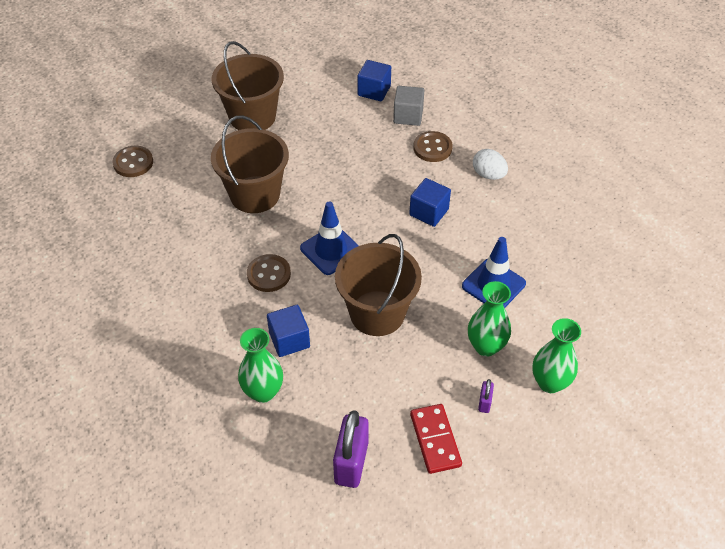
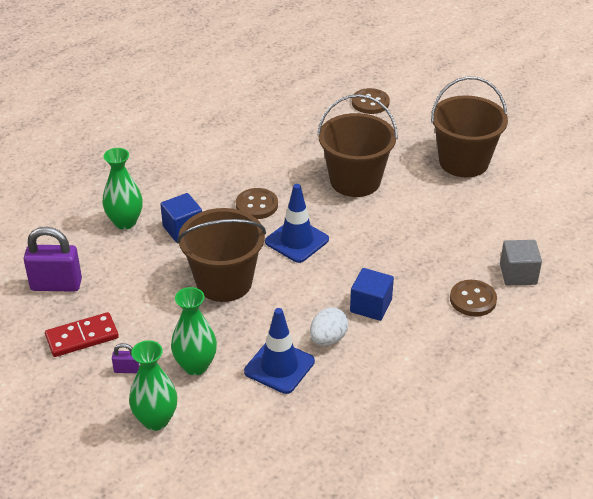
camera: 80 degrees right, 10 degrees down
(374, 91) = (547, 242): blue cube -> none
(488, 175) = (447, 351): white egg -> white egg (328, 339)

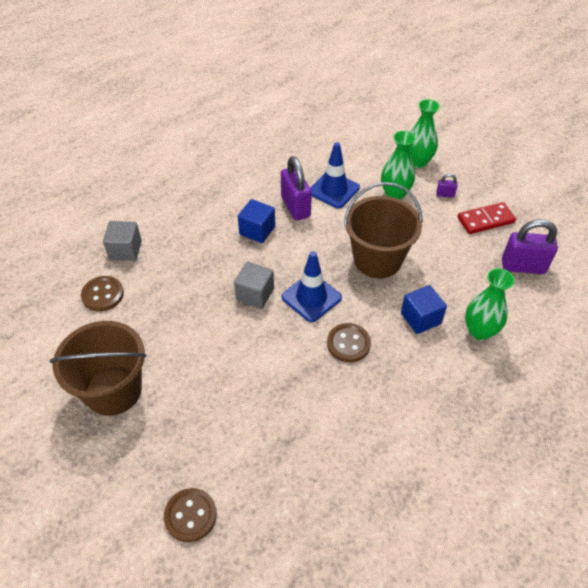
camera: 175 degrees left, 10 degrees up
(328, 339) = (295, 207): white egg -> purple padlock
(355, 181) = (241, 370): brown bucket -> none
(357, 240) = (255, 294): none -> grey cube
(473, 299) = (173, 230): brown button -> brown button (103, 295)

